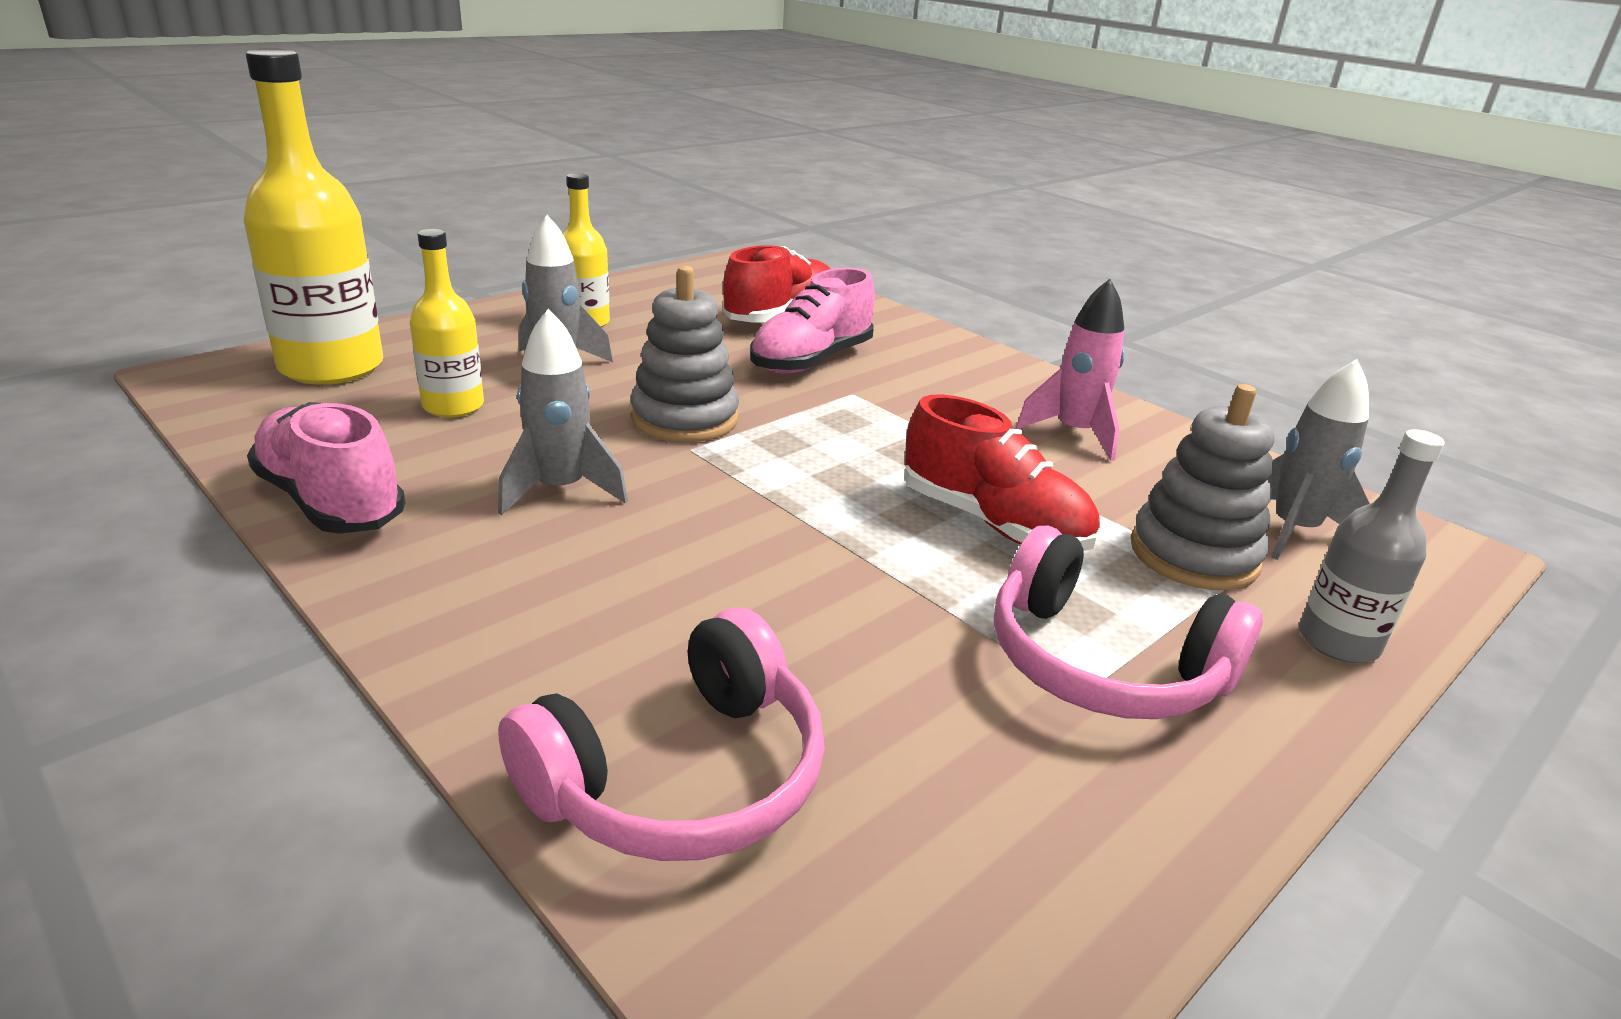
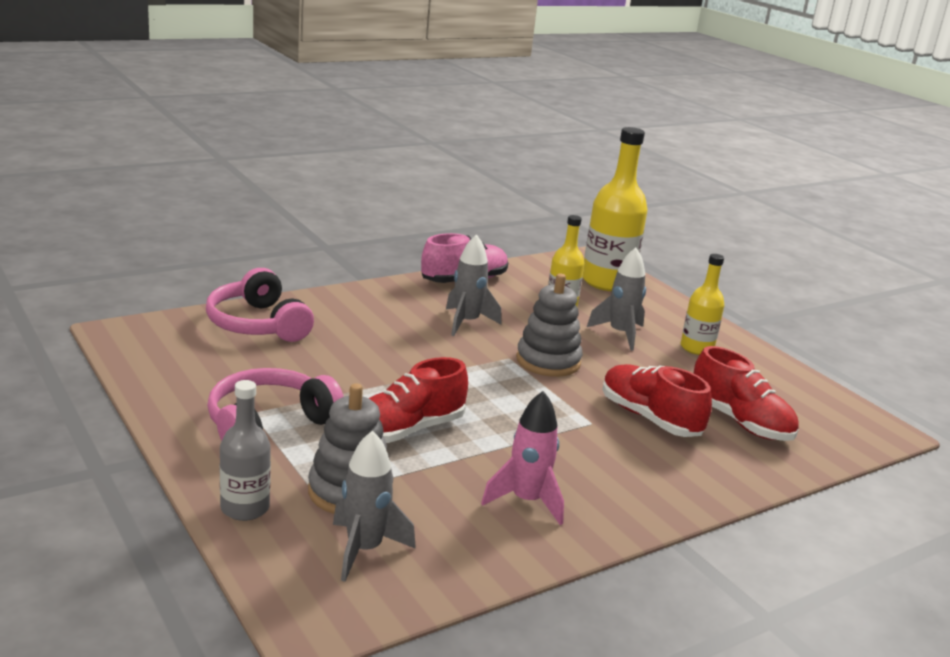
camera: 100 degrees right, 5 degrees down
(811, 360) = (649, 418): pink shoe -> red shoe

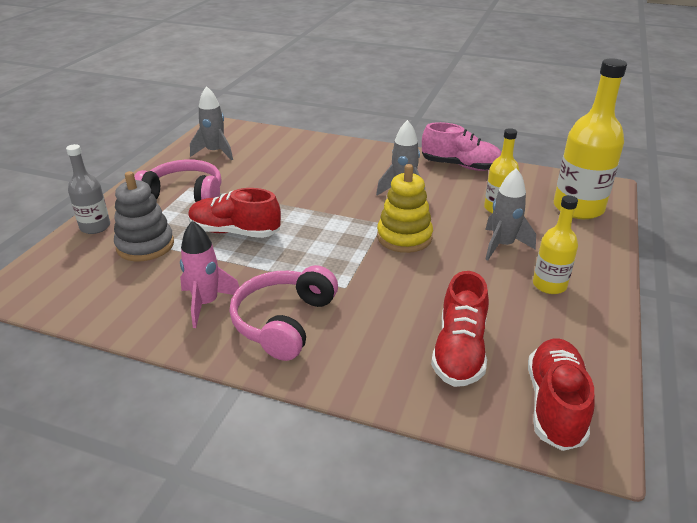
camera: 55 degrees right, 10 degrees up
(257, 324) = (285, 146): pink headphones -> pink headphones (283, 322)
(364, 550) = (91, 275): grey rocket -> grey rocket (215, 152)
(548, 361) = (404, 237): grey stacking toy -> yellow stacking toy
(649, 418) = (392, 307): red shoe -> red shoe (555, 405)

